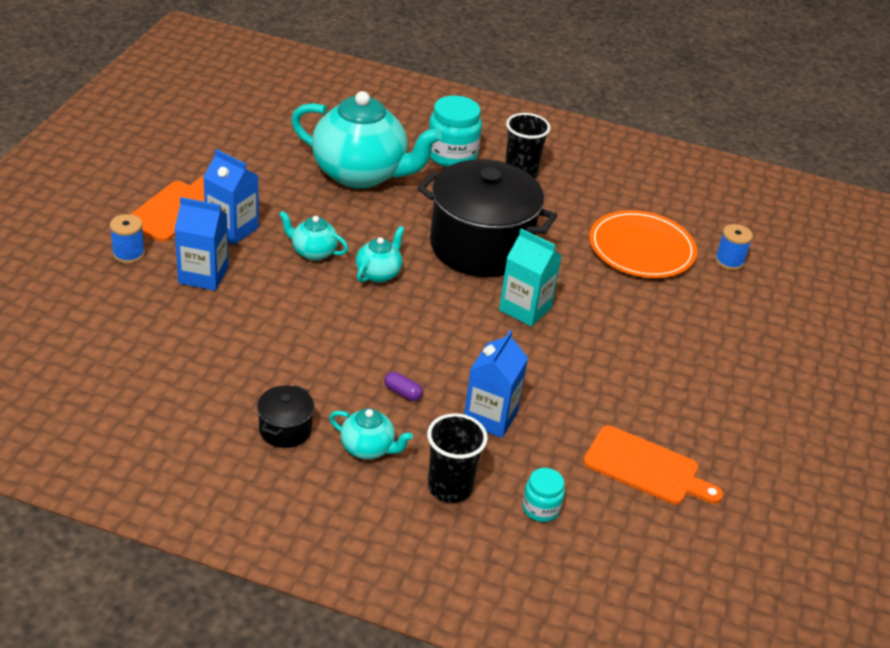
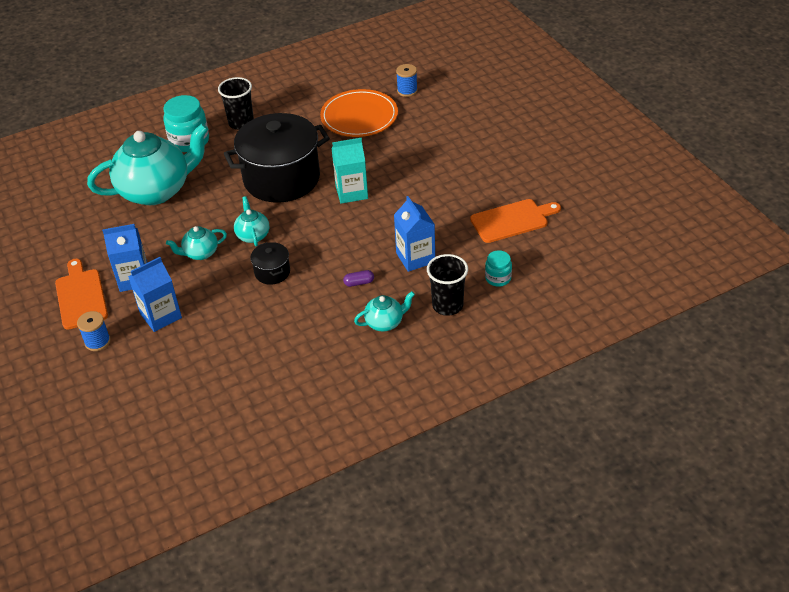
camera: 40 degrees left, 5 degrees up
(285, 429) = (333, 350): black pot -> black pot (272, 272)

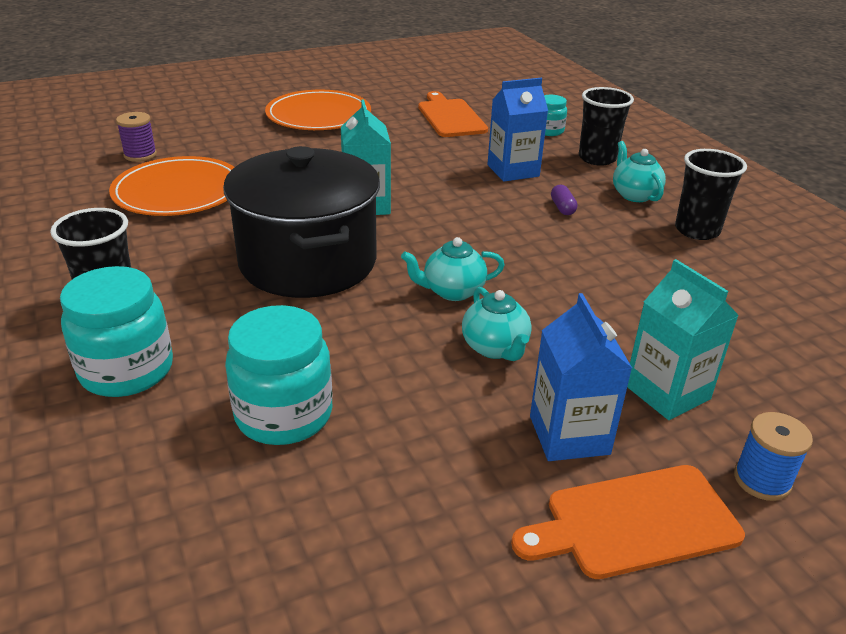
camera: 90 degrees left, 10 degrees down
(156, 190) = (284, 415): turquoise teapot -> turquoise jar
(161, 316) = (667, 392): blue carton -> turquoise carton
(272, 272) = (544, 274): black pot -> none
(333, 351) = (697, 230): none -> black cup
(407, 91) = (140, 155): blue spool -> purple spool
(494, 152) = (318, 115): none -> orange plate

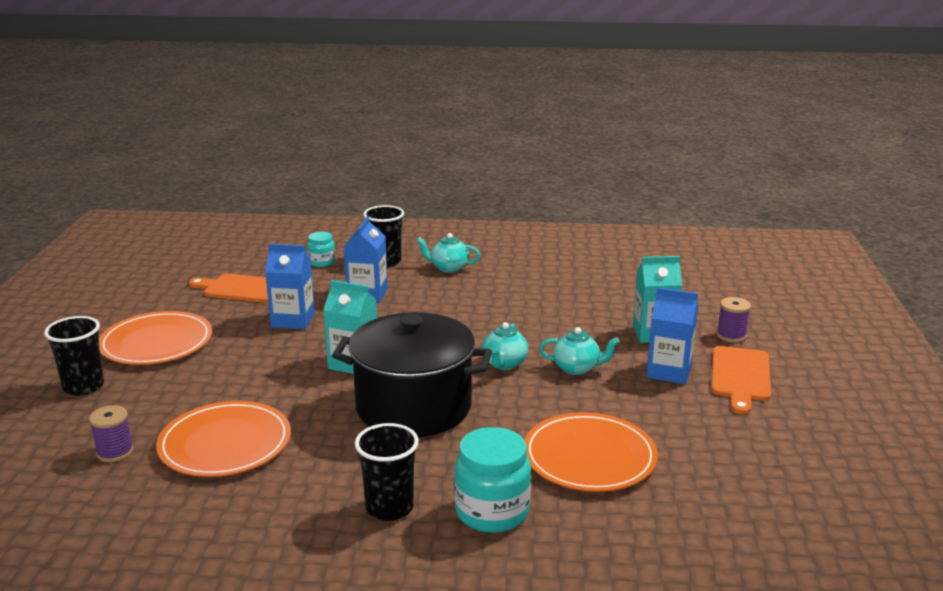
camera: 60 degrees left, 10 degrees down
(284, 415) = (589, 457): turquoise jar -> orange plate
(418, 153) = (293, 320): none -> blue carton
(562, 208) = (439, 295): purple capsule -> none
(697, 230) = (511, 267): black cup -> black cup (83, 387)
(762, 480) = (731, 335): blue spool -> purple spool

